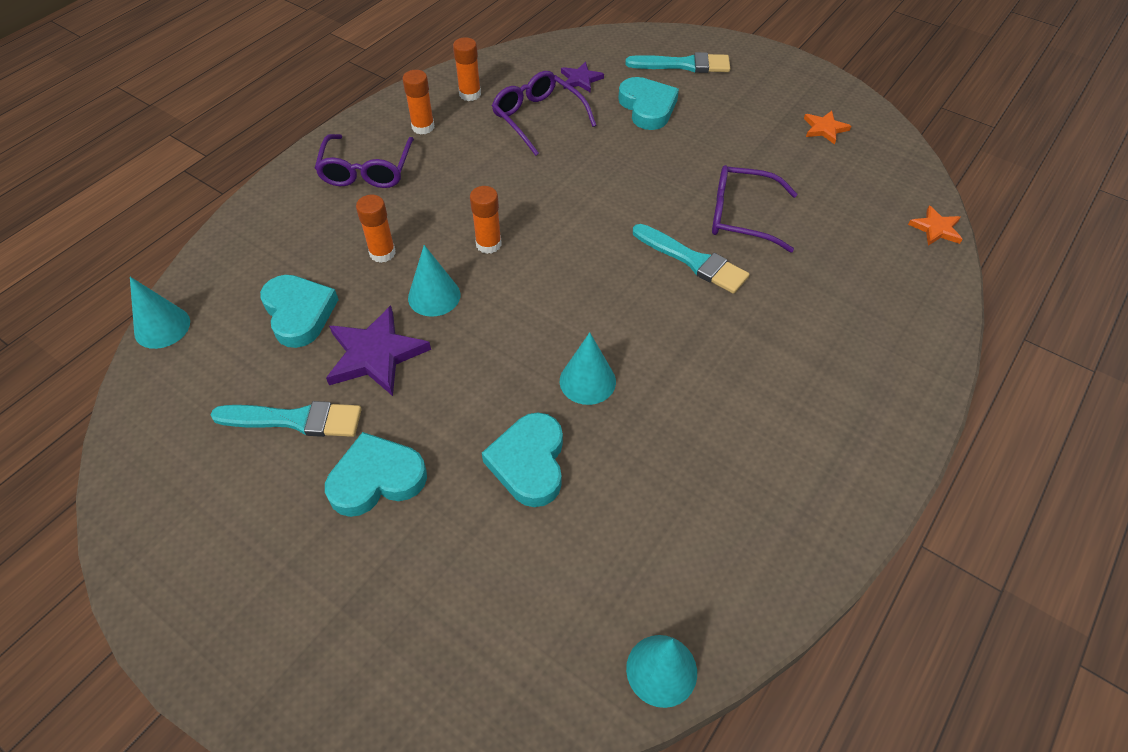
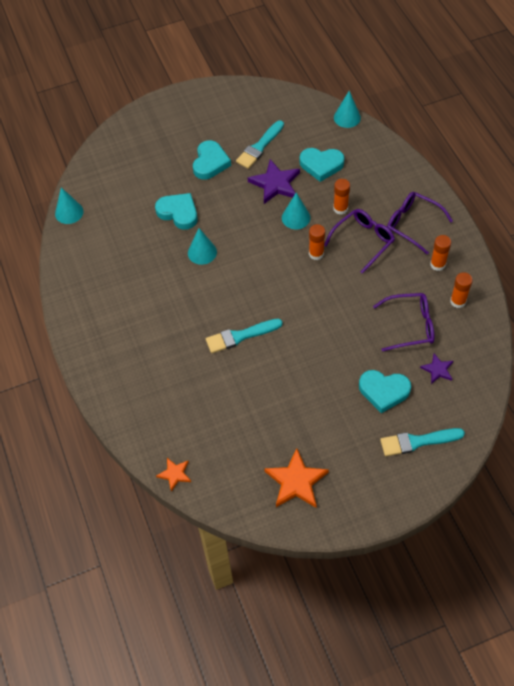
camera: 125 degrees right, 5 degrees up
(683, 65) = (417, 442): turquoise brush -> turquoise brush turned 45 degrees clockwise
(741, 216) = (255, 380): purple glasses -> purple glasses (363, 241)
(824, 129) = (296, 481): orange star -> orange star, size x1.79

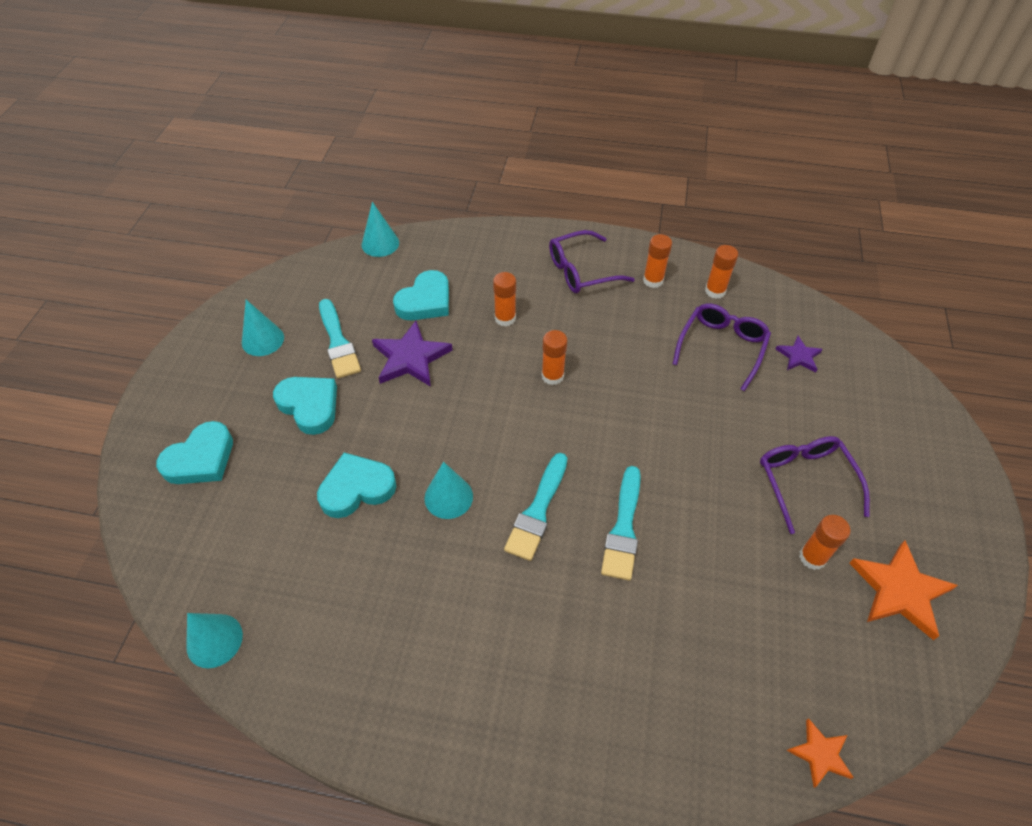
camera: 60 degrees left, 5 degrees down
(287, 431) = (812, 557): none -> orange glue stick
(296, 217) = (481, 366): turquoise cone -> turquoise cone (263, 340)
(363, 241) = (570, 324): purple glasses -> purple glasses (805, 481)
(383, 391) = (802, 421): turquoise heart -> turquoise heart (201, 459)
(417, 442) = (892, 428): turquoise brush -> turquoise brush (538, 511)

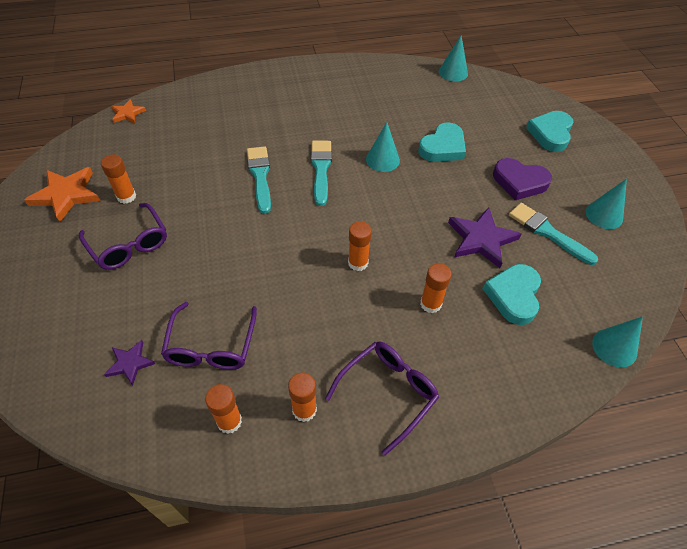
camera: 155 degrees right, 0 degrees up
(309, 406) = (519, 182): turquoise heart -> purple heart

